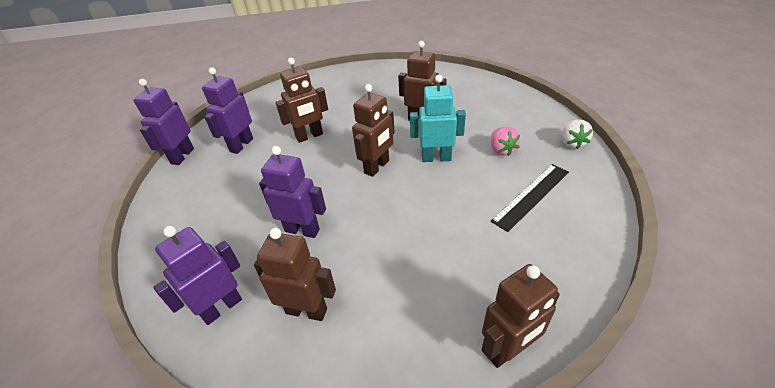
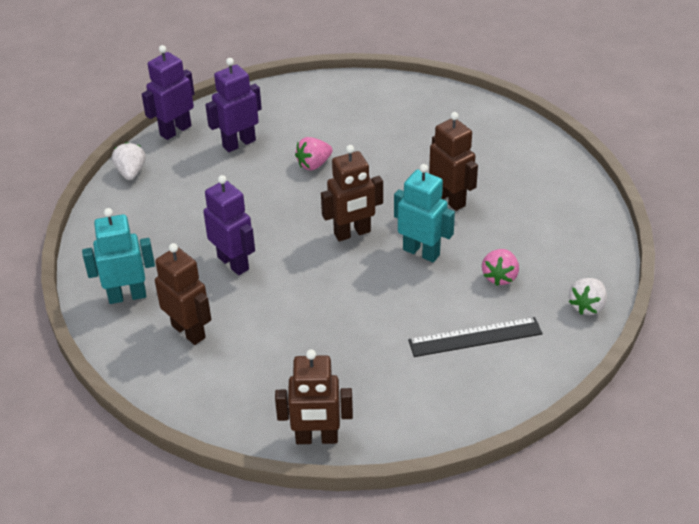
camera: 30 degrees right, 0 degrees up
(161, 200) = (131, 172): none -> white strawberry
(221, 307) = (127, 296): purple robot -> turquoise robot
(309, 136) = (314, 164): brown robot -> pink strawberry

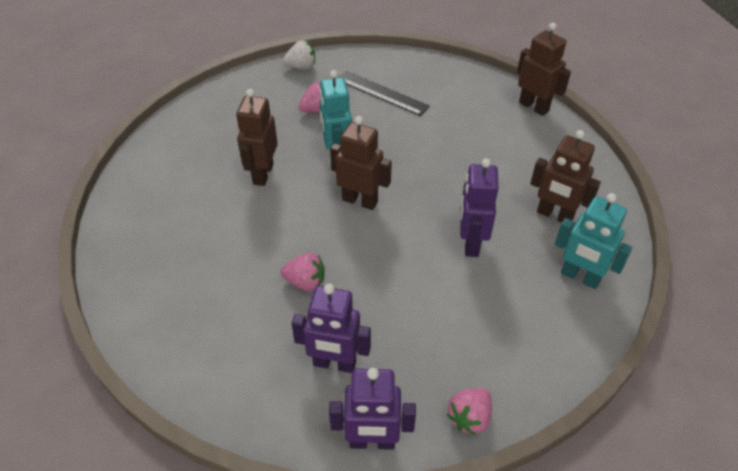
camera: 135 degrees left, 5 degrees up
(131, 172) = (469, 418): white strawberry -> pink strawberry
(189, 331) = (554, 215): brown robot -> brown robot turned 60 degrees counterclockwise

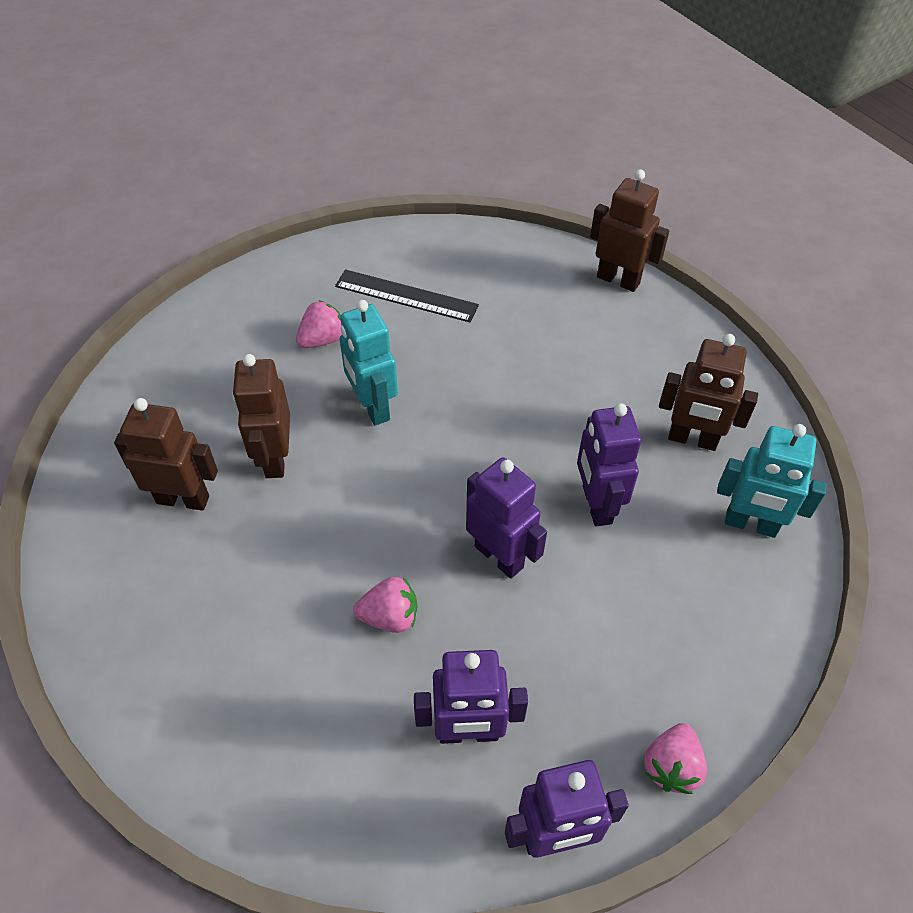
camera: 15 degrees left, 5 degrees up
(301, 67) = (277, 274): white strawberry -> none
(360, 201) = (427, 472): brown robot -> brown robot (183, 499)
(392, 261) = (499, 556): none -> purple robot

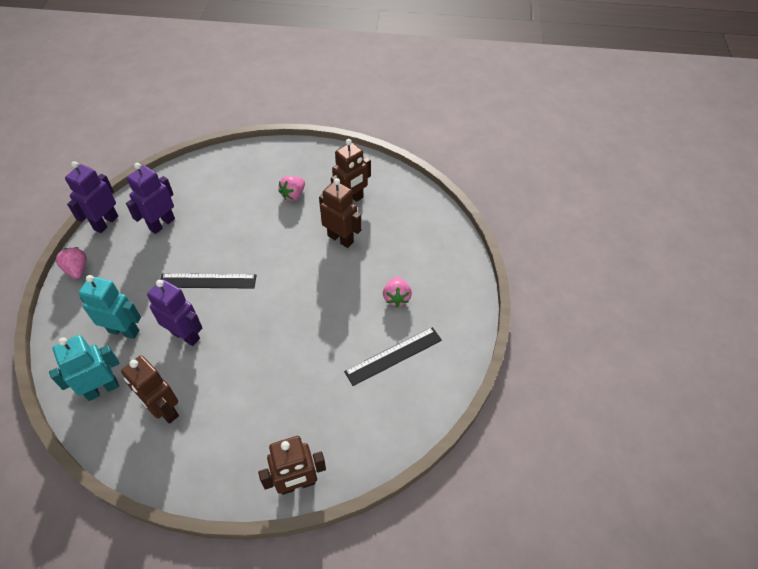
camera: 130 degrees right, 0 degrees up
(372, 407) = (332, 290): turquoise robot -> turquoise robot (124, 331)
(390, 616) = (227, 230): pink strawberry -> pink strawberry (293, 195)
(499, 556) = (208, 281): purple robot -> black ruler
(692, 439) = (164, 410): brown robot -> brown robot turned 105 degrees counterclockwise

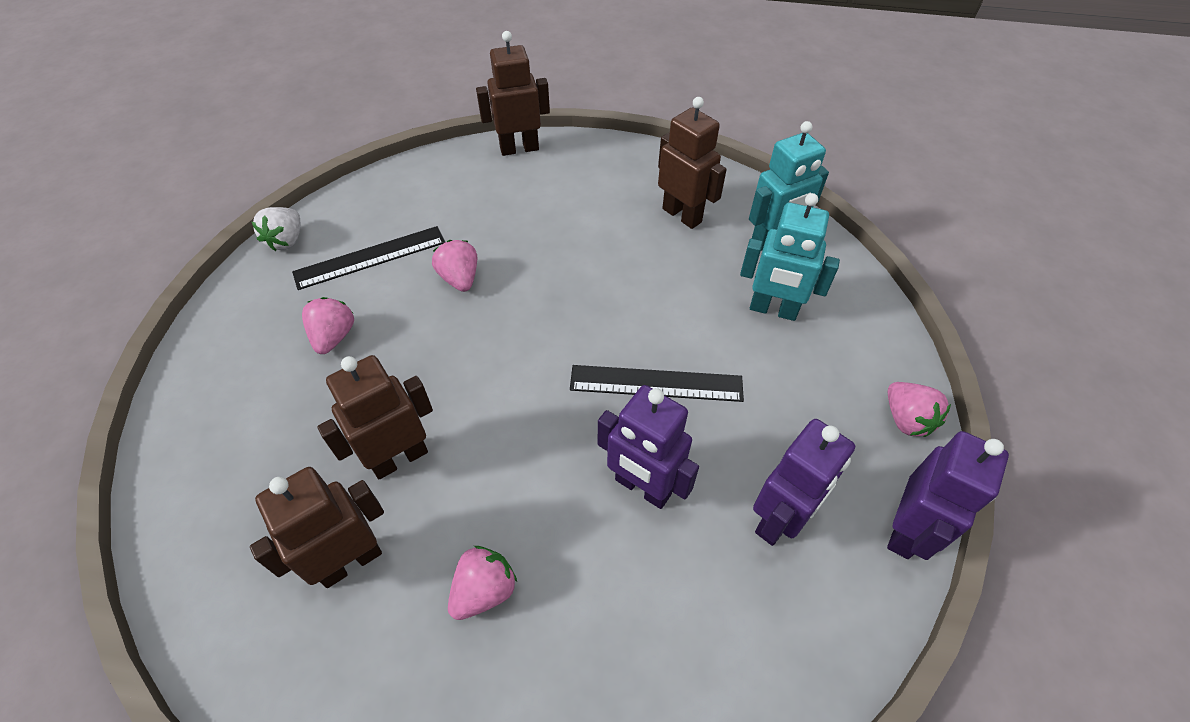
camera: 175 degrees left, 0 degrees up
(185, 335) = (675, 299): purple robot -> purple robot (642, 487)
(328, 342) = (460, 278): none -> pink strawberry
(340, 239) = (399, 458): brown robot -> brown robot turned 105 degrees clockwise
(458, 366) = (287, 240): none -> white strawberry

